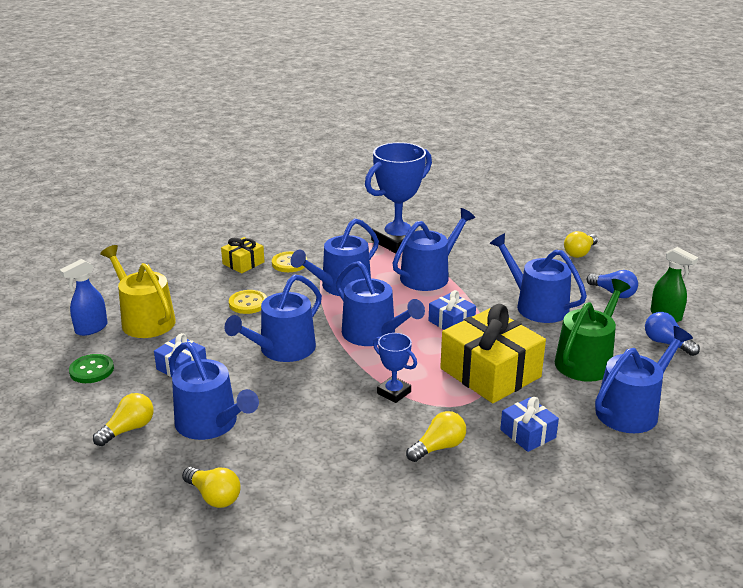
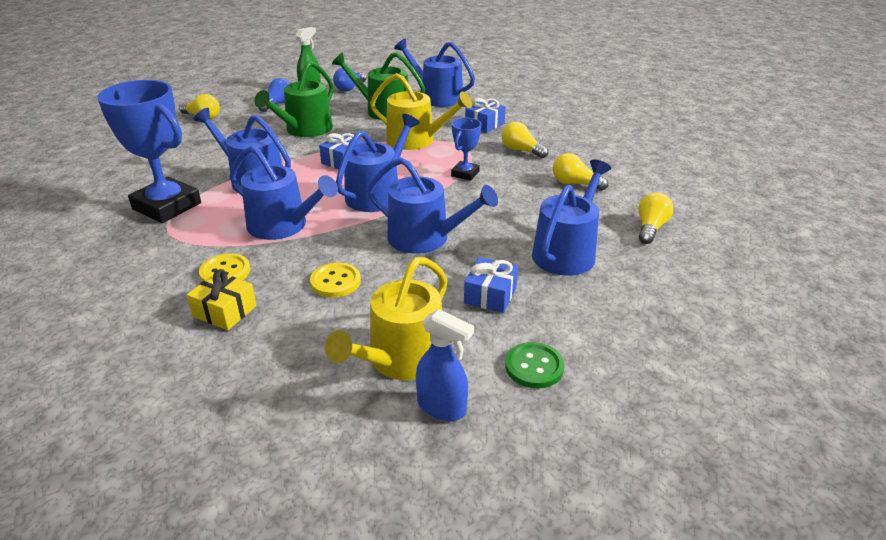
camera: 105 degrees left, 5 degrees up
(128, 429) = (612, 299): yellow light bulb -> yellow light bulb (575, 184)
(490, 373) = (416, 140): yellow gift -> yellow watering can
(536, 305) = (305, 130): blue watering can -> green watering can

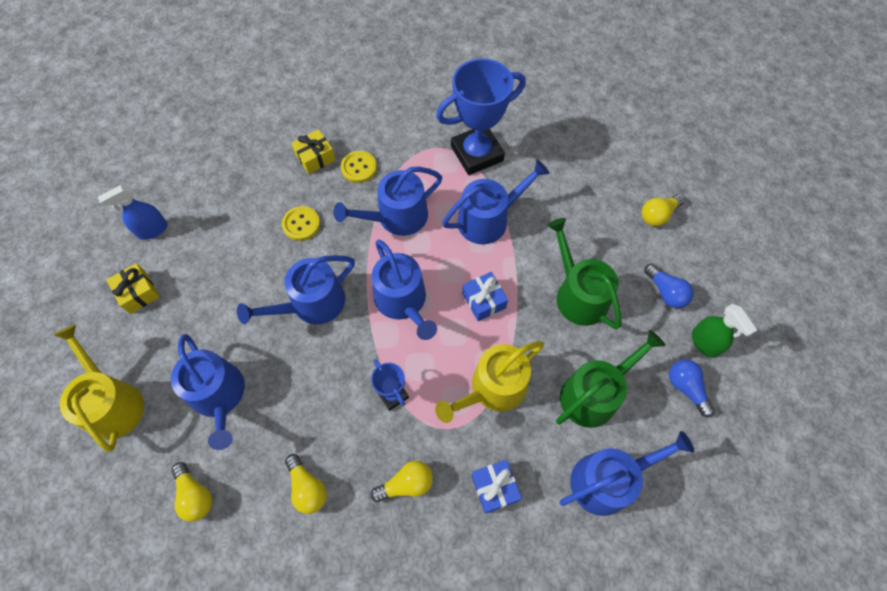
camera: 120 degrees right, 30 degrees up
(400, 360) = (201, 228): yellow watering can -> yellow watering can (113, 402)
(490, 295) = (215, 309): blue gift -> none
(534, 367) = (138, 292): green button -> yellow gift
(575, 184) = (307, 487): yellow light bulb -> yellow light bulb turned 90 degrees clockwise

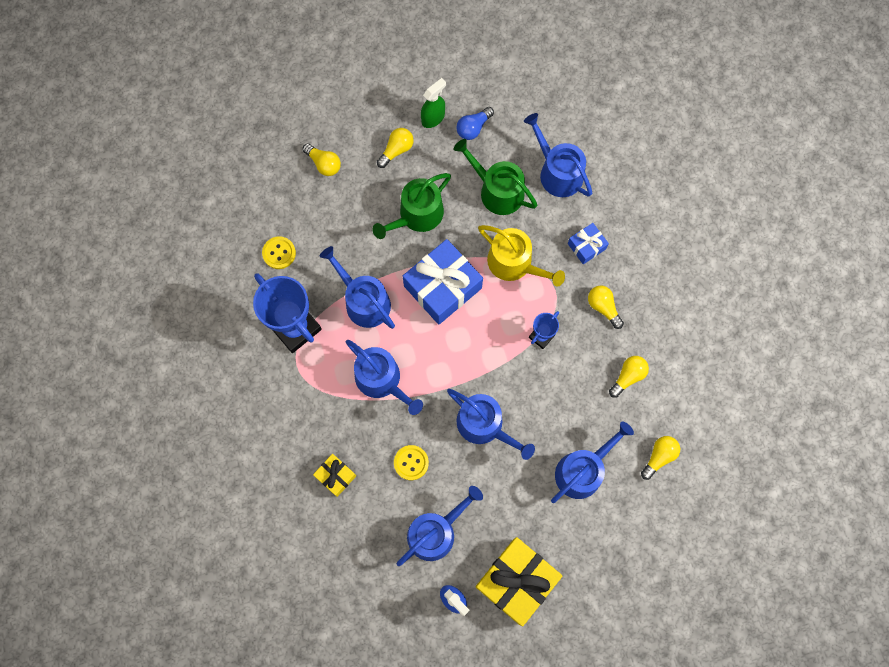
camera: 105 degrees left, 10 degrees up
(113, 402) = (613, 555): yellow watering can -> none
(138, 292) = (516, 581): yellow gift -> yellow gift, size x1.99
(359, 167) = (337, 431): yellow button -> yellow button (279, 253)
(403, 302) = (461, 351): blue watering can -> blue watering can (436, 531)
(483, 300) = (443, 287): blue gift -> blue gift, size x1.99
(665, 292) = (396, 150): blue light bulb -> yellow light bulb

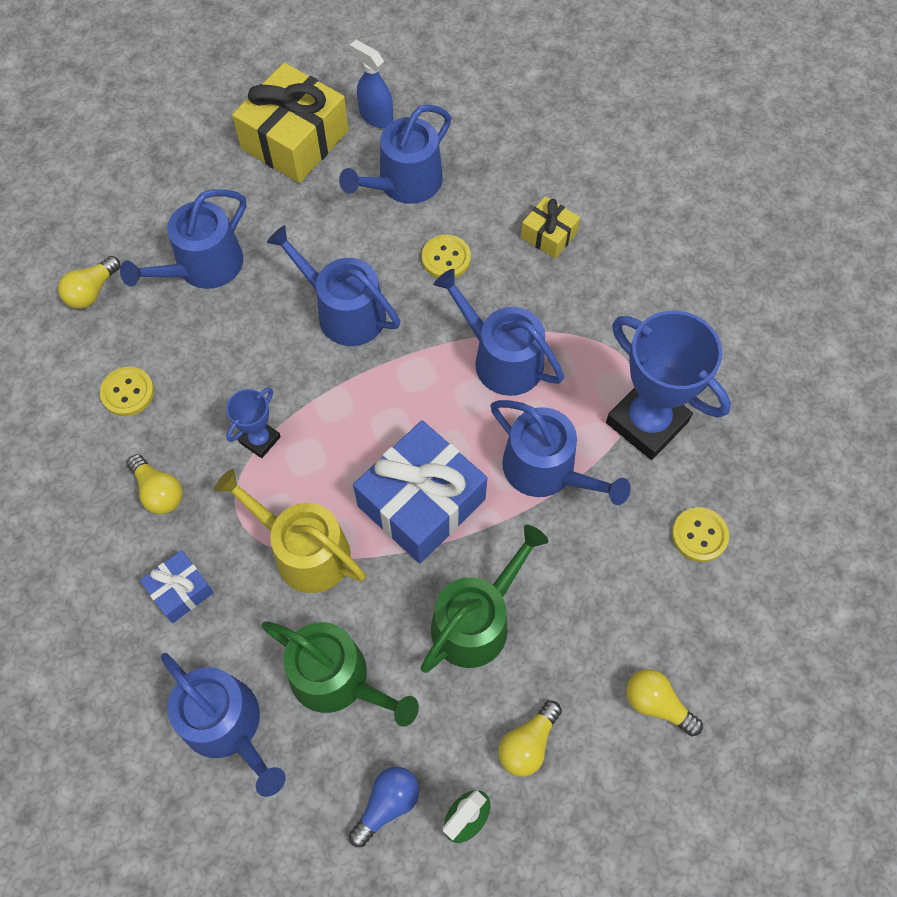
camera: 175 degrees right, 10 degrees down
(628, 376) = (128, 392): yellow light bulb -> yellow button

